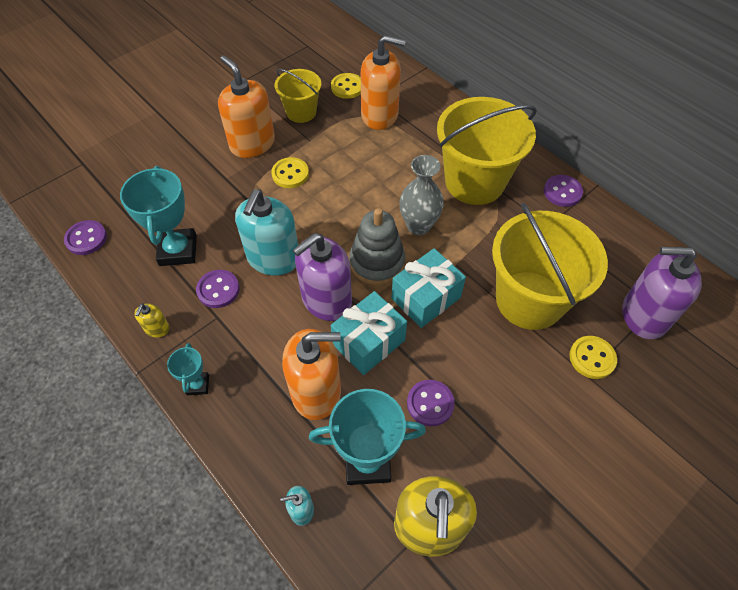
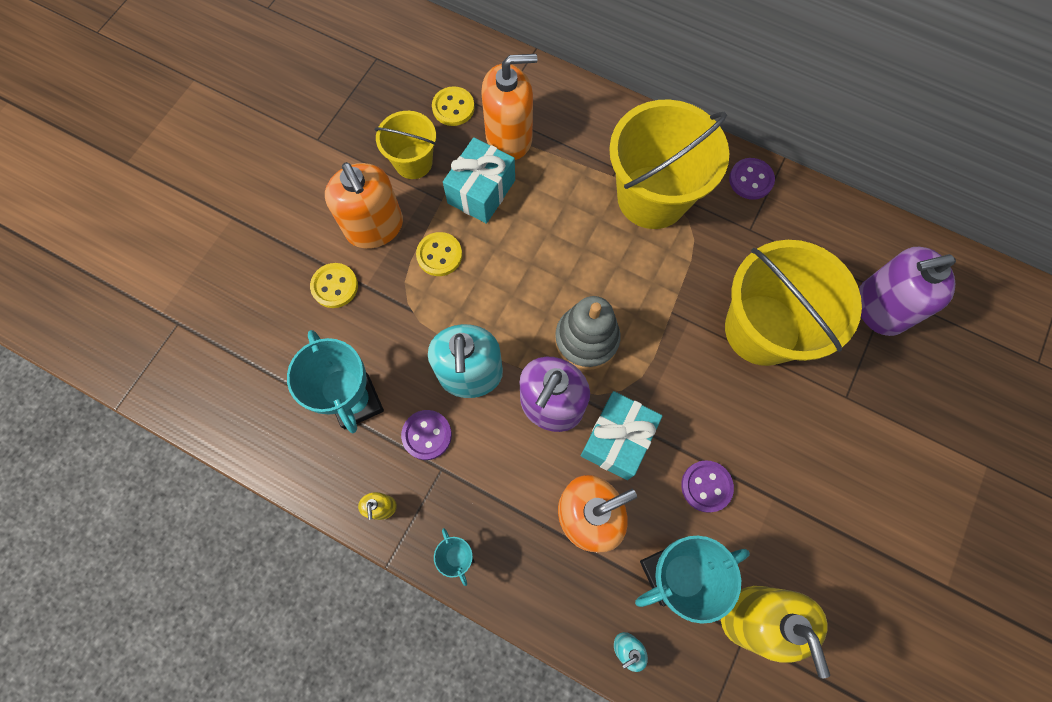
camera: 20 degrees left, 15 degrees up
(86, 239) = (239, 424): purple button -> none
(252, 144) = (375, 227): orange soap dispenser -> orange soap dispenser turned 150 degrees counterclockwise
(418, 226) = (613, 276): grey vase -> none
(426, 298) = (655, 365): turquoise gift -> turquoise gift (481, 191)
(592, 358) = (845, 376): yellow button -> yellow button (335, 286)

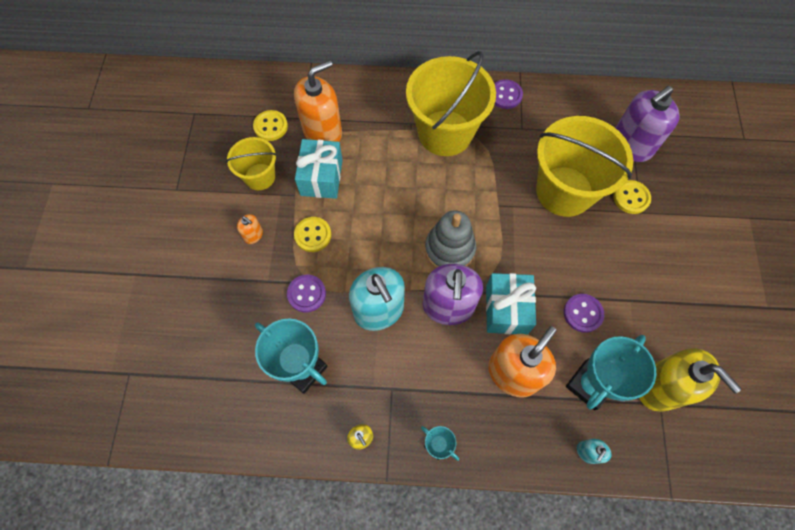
camera: 25 degrees left, 5 degrees down
(335, 286) = (243, 291): yellow button -> yellow button (631, 198)
(375, 227) = (253, 235): orange soap dispenser -> orange soap dispenser, size x0.44
(427, 435) = (368, 369): purple button -> purple button (306, 294)

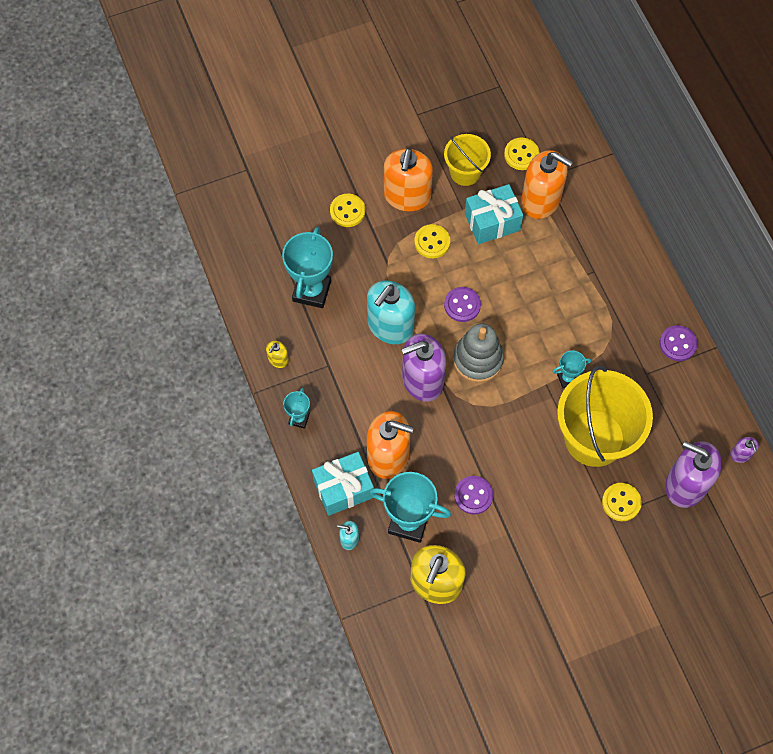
camera: 65 degrees right, 0 degrees up
(236, 295) = (347, 211): none -> yellow button
(253, 235) = (407, 196): orange soap dispenser -> orange soap dispenser, size x2.26
(306, 294) = (376, 263): purple button -> purple button (462, 305)
(445, 133) = (600, 306): yellow bucket -> none
(500, 187) = (567, 378): none -> turquoise trophy
(506, 309) = (444, 429): turquoise gift -> turquoise gift (343, 489)
(619, 97) = (740, 454): none -> purple soap dispenser

